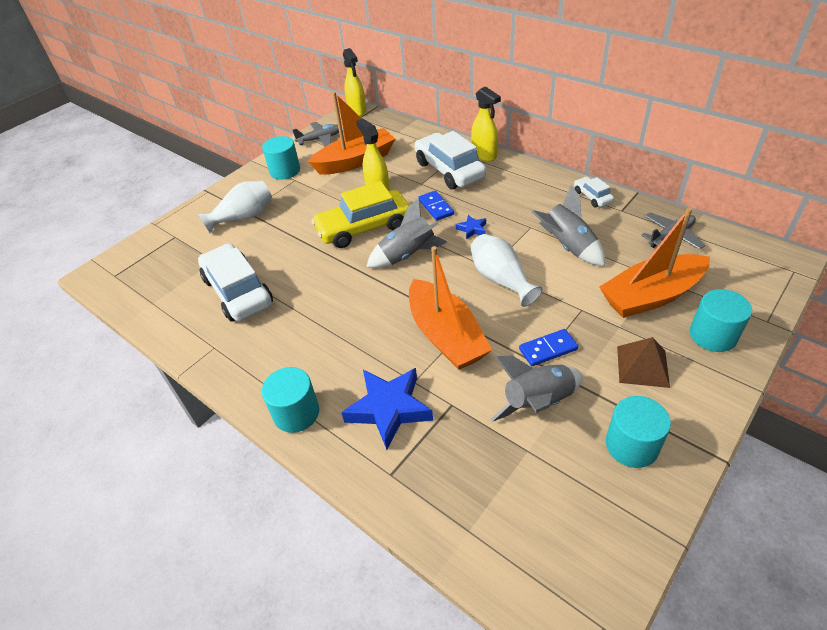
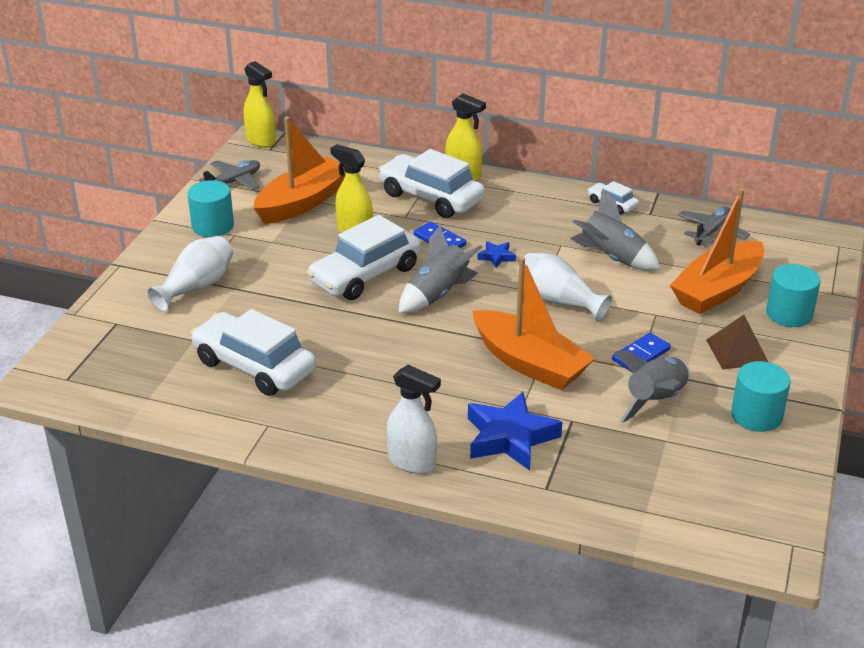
camera: 25 degrees left, 10 degrees down
(296, 413) = (412, 462): turquoise cylinder -> white spray bottle
(364, 228) = (365, 275): yellow car -> white car

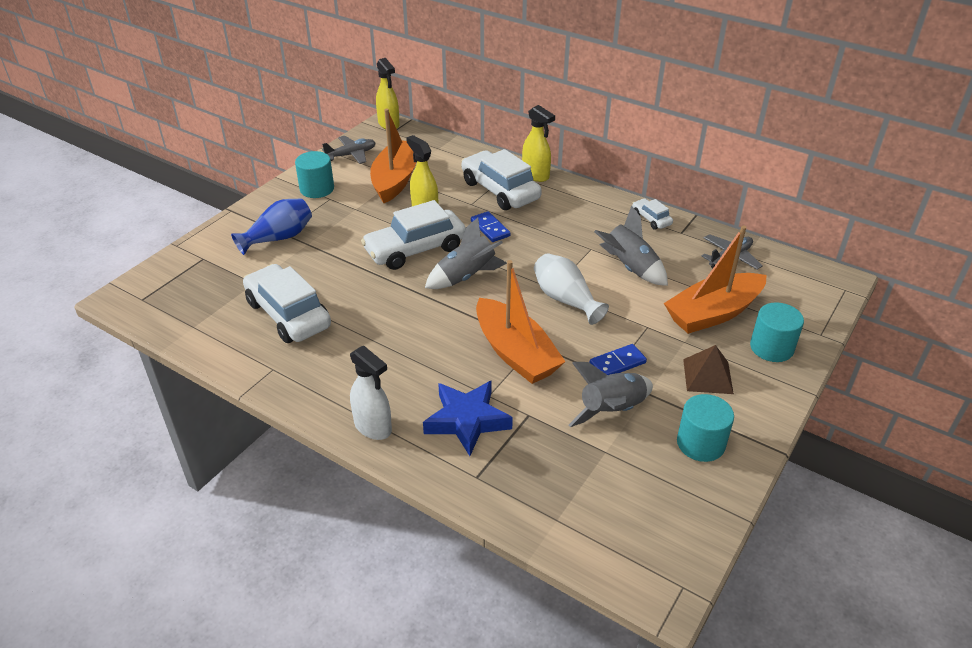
camera: 15 degrees right, 5 degrees up
(197, 287) = (279, 238): white vase -> blue vase
(302, 202) = (395, 179): orange boat -> orange boat turned 45 degrees counterclockwise
(496, 257) = (531, 251): blue star -> none

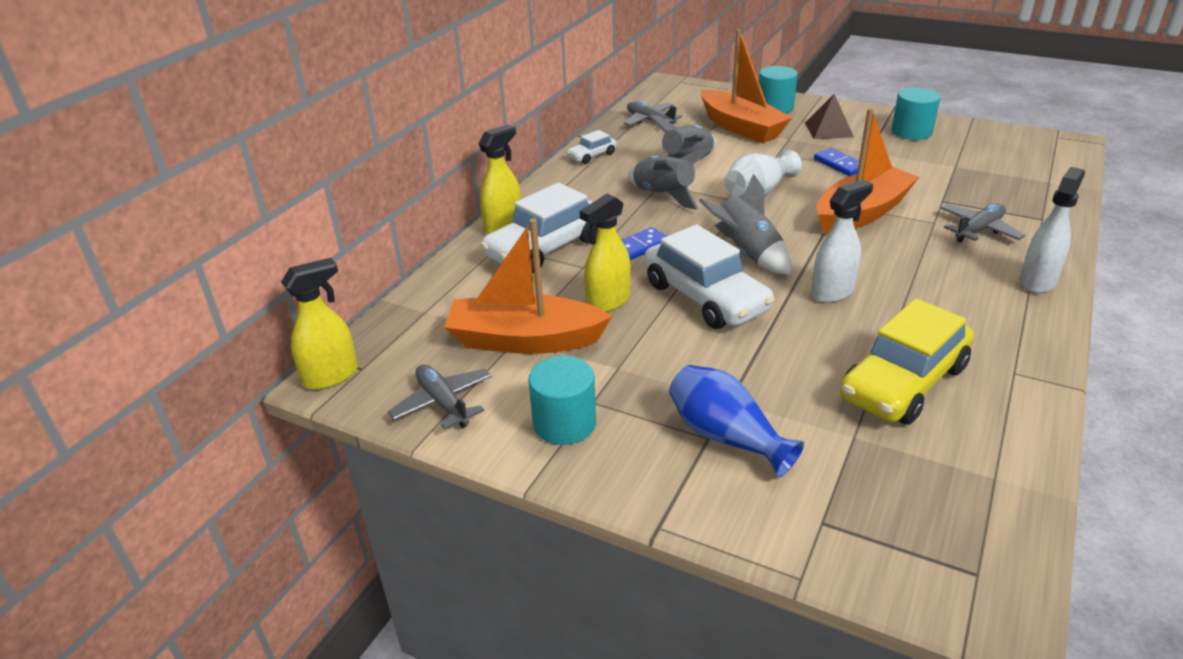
camera: 95 degrees left, 5 degrees down
(288, 314) = (903, 383): white car -> yellow car
(400, 308) = (832, 292): none -> white spray bottle
(467, 420) = (978, 230): blue star -> grey plane
(612, 410) = (904, 165): grey rocket -> grey rocket (664, 196)

